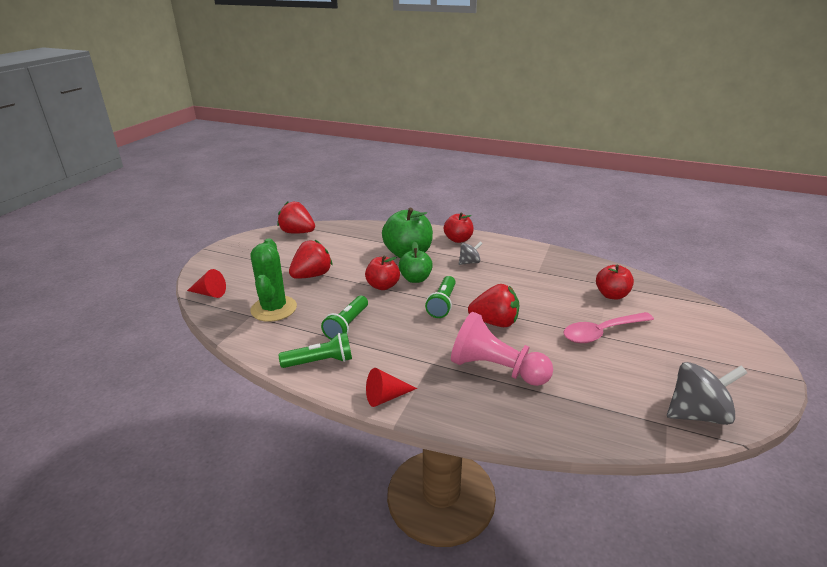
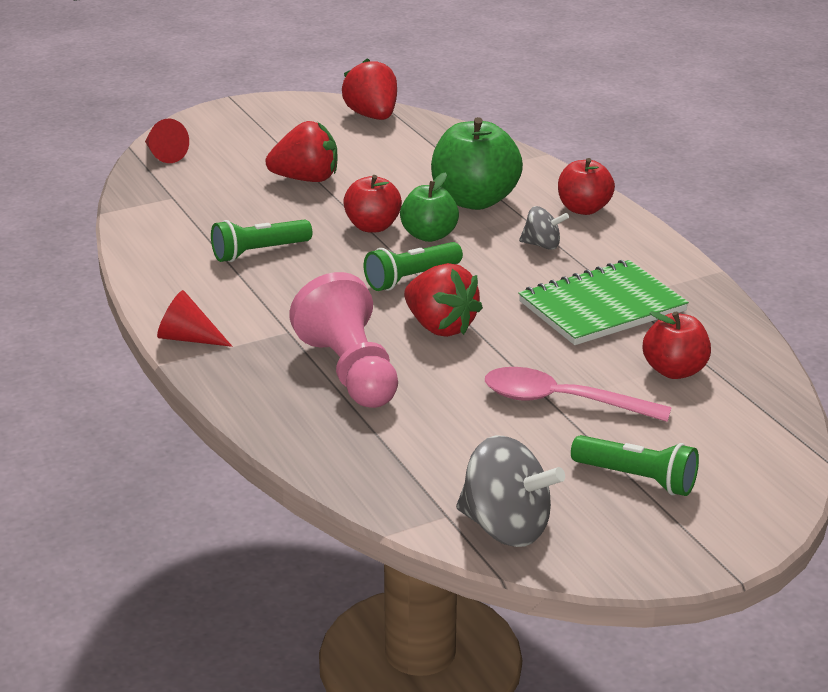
camera: 40 degrees right, 0 degrees up
(274, 309) = (207, 200): green cactus -> none
(320, 362) = (174, 276): green flashlight -> green flashlight (637, 479)
(538, 279) = (602, 307): none -> green notebook

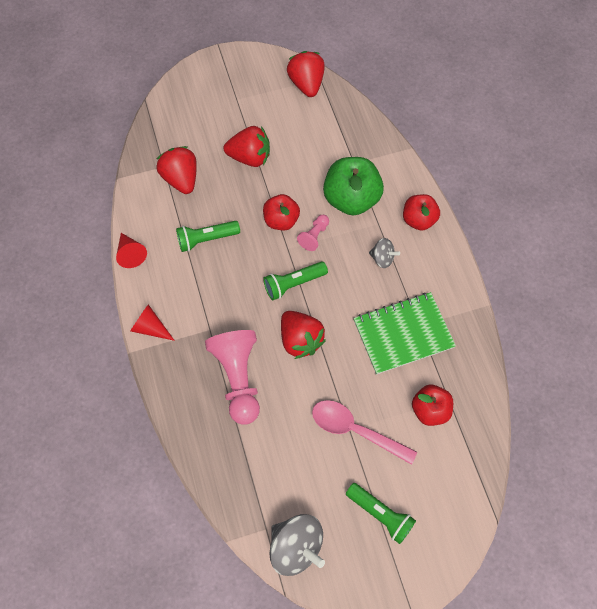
camera: 10 degrees right, 35 degrees up
(163, 154) = (165, 113): red cone -> red cone (131, 254)
(203, 205) = (181, 179): none -> red strawberry
(429, 235) = (314, 236): green apple -> pink pawn

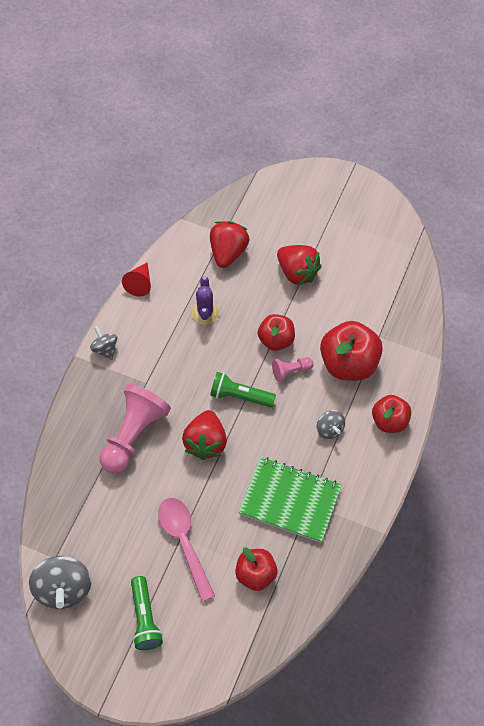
camera: 40 degrees right, 5 degrees down
(150, 327) = (105, 349): red cone -> grey spinning top
(206, 239) = (205, 313): green flashlight -> purple cactus
(306, 84) = (399, 244): red strawberry -> none
(351, 199) = (348, 364): green apple -> red apple

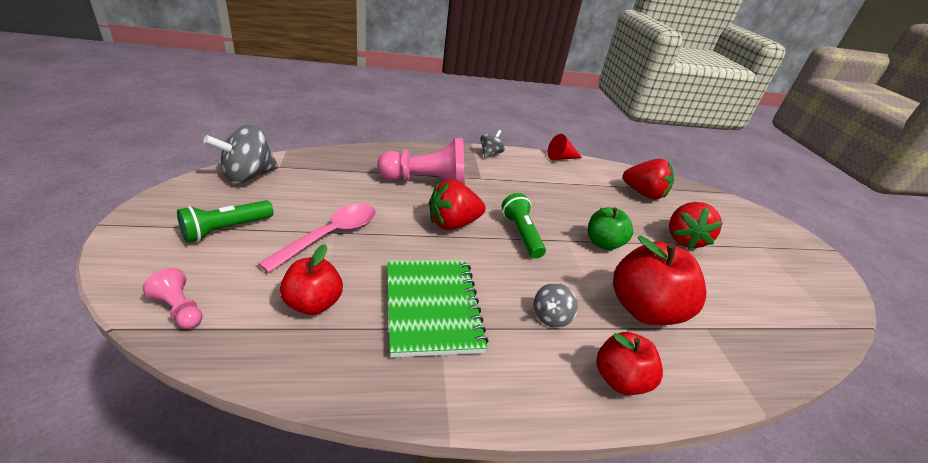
camera: 55 degrees right, 25 degrees down
(205, 313) = (577, 194): purple cactus -> none
(228, 252) = (643, 194): red strawberry -> red strawberry turned 45 degrees clockwise
(276, 340) = (603, 243): red apple -> green apple
(291, 371) = (583, 263): pink pawn -> pink pawn (179, 309)

